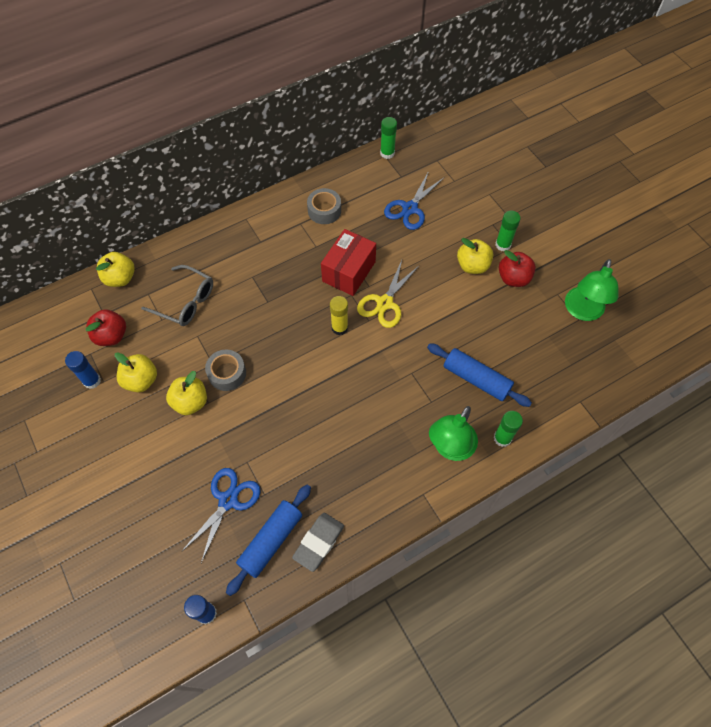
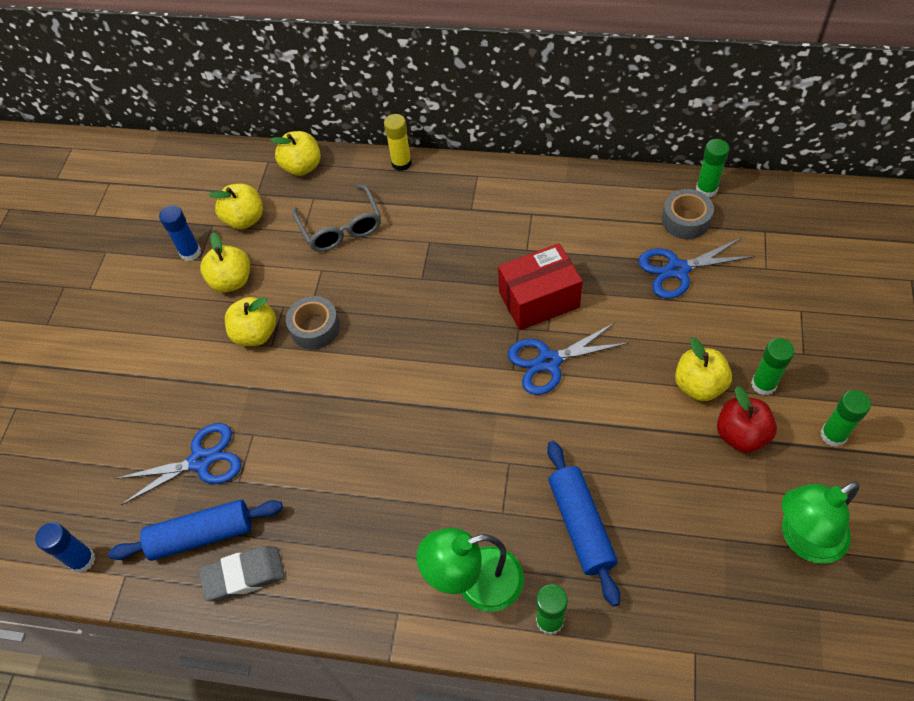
camera: 45 degrees right, 5 degrees down
(111, 336) = (245, 219): red apple -> yellow apple
(324, 210) = (571, 215): grey tape -> grey tape (685, 220)
(339, 328) = (473, 356): yellow glue stick -> yellow glue stick (401, 163)
(384, 303) = (549, 361): yellow scissors -> blue scissors
(554, 250) = (833, 435): none -> green glue stick

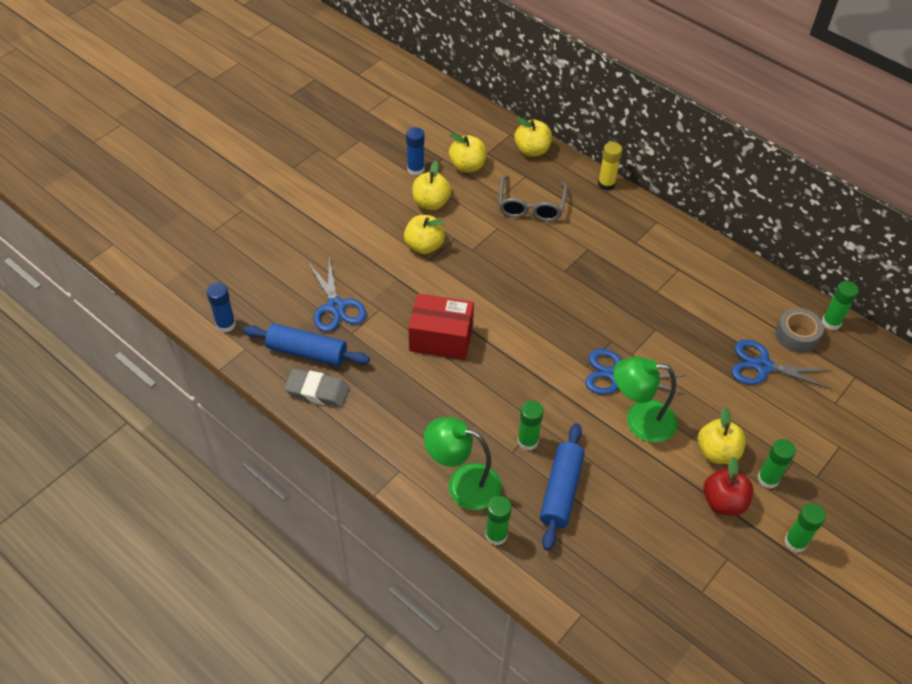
camera: 25 degrees right, 5 degrees down
(201, 461) = (336, 307): blue scissors -> blue scissors turned 60 degrees clockwise
(315, 328) = (467, 264): grey tape -> none
(510, 490) = (527, 441): none -> green glue stick
(539, 300) = (640, 330): red box -> red box (441, 338)
(803, 539) = (716, 594): green lamp -> green lamp (640, 421)

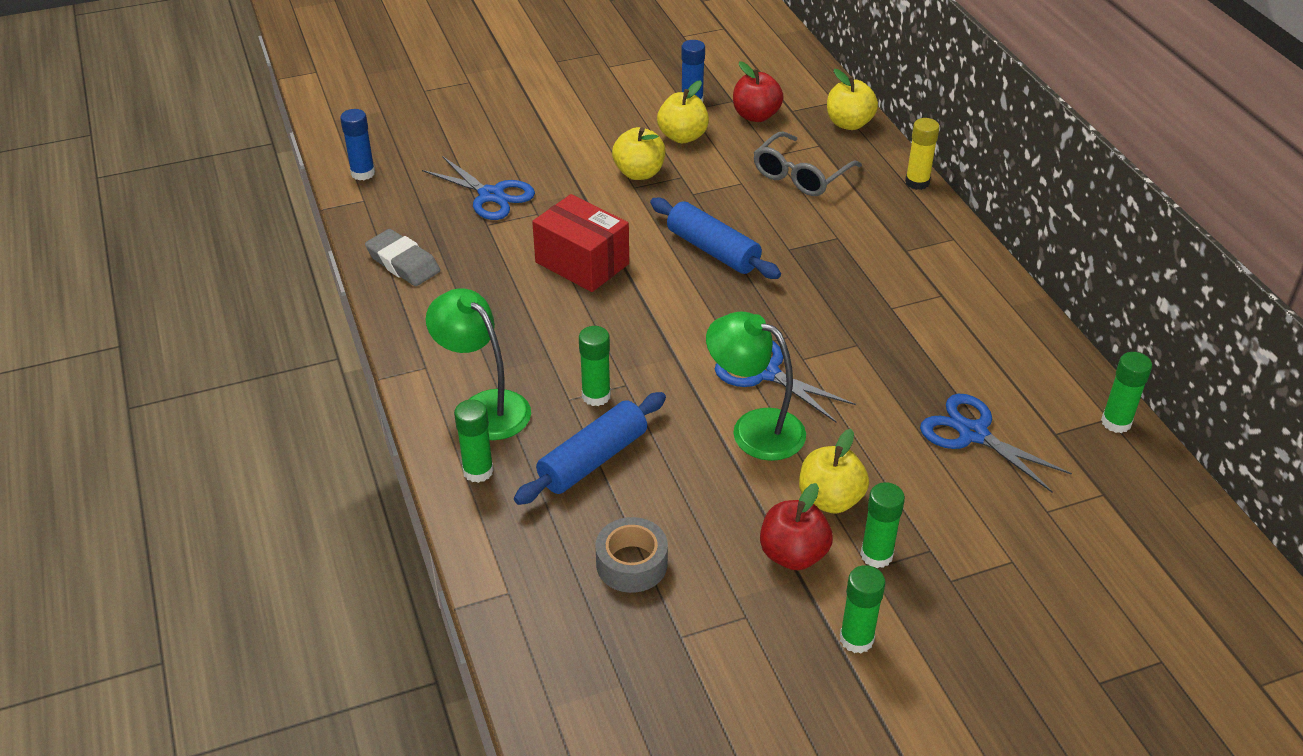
camera: 30 degrees right, 10 degrees down
(307, 352) = (424, 225): blue rolling pin -> blue rolling pin (713, 250)
(336, 307) = (491, 195): blue scissors -> blue scissors turned 60 degrees counterclockwise
(467, 166) = (756, 116): yellow apple -> red apple
(796, 335) = (1051, 418): grey tape -> grey tape (631, 564)

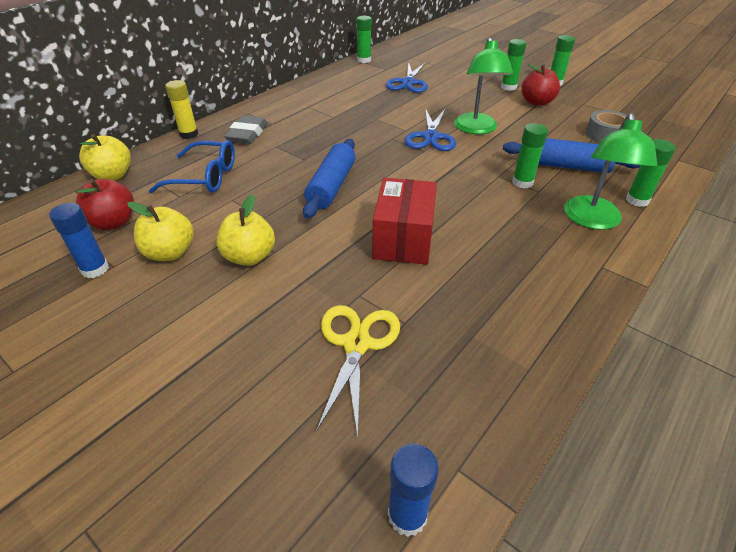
camera: 120 degrees left, 0 degrees up
(403, 263) = (517, 354): grey eraser -> grey eraser (247, 134)
(491, 195) = (357, 344): blue scissors -> yellow scissors
(800, 175) = (205, 177): grey glasses -> blue glasses
(830, 499) = (493, 102): yellow apple -> none

